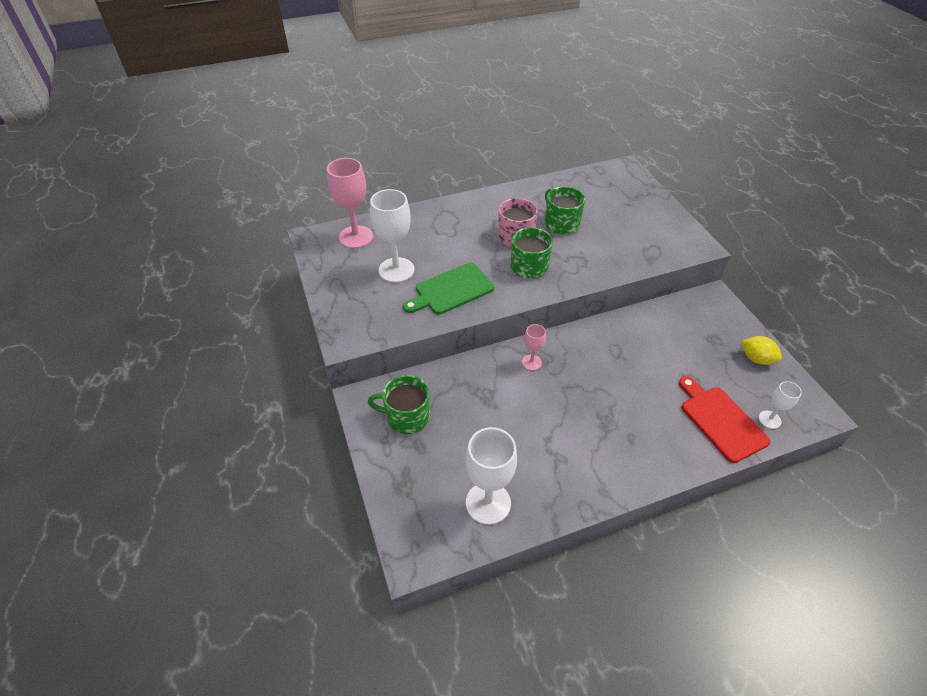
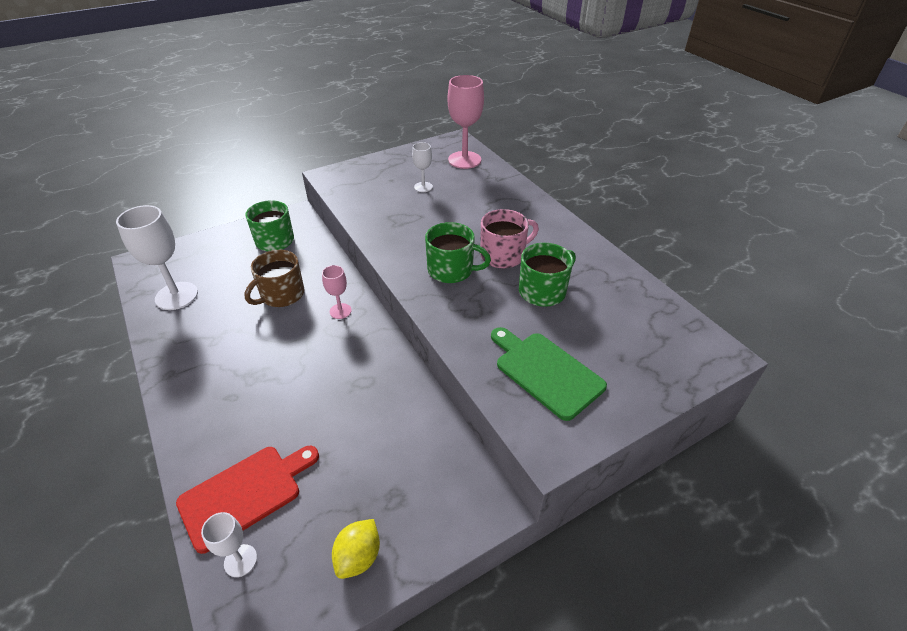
camera: 80 degrees right, 5 degrees down
(396, 270) = (423, 187): white goblet -> white goblet, size x0.53
(451, 290) = (400, 221): green cutting board -> green cutting board (545, 372)
(502, 407) = (281, 295): none -> brown mug

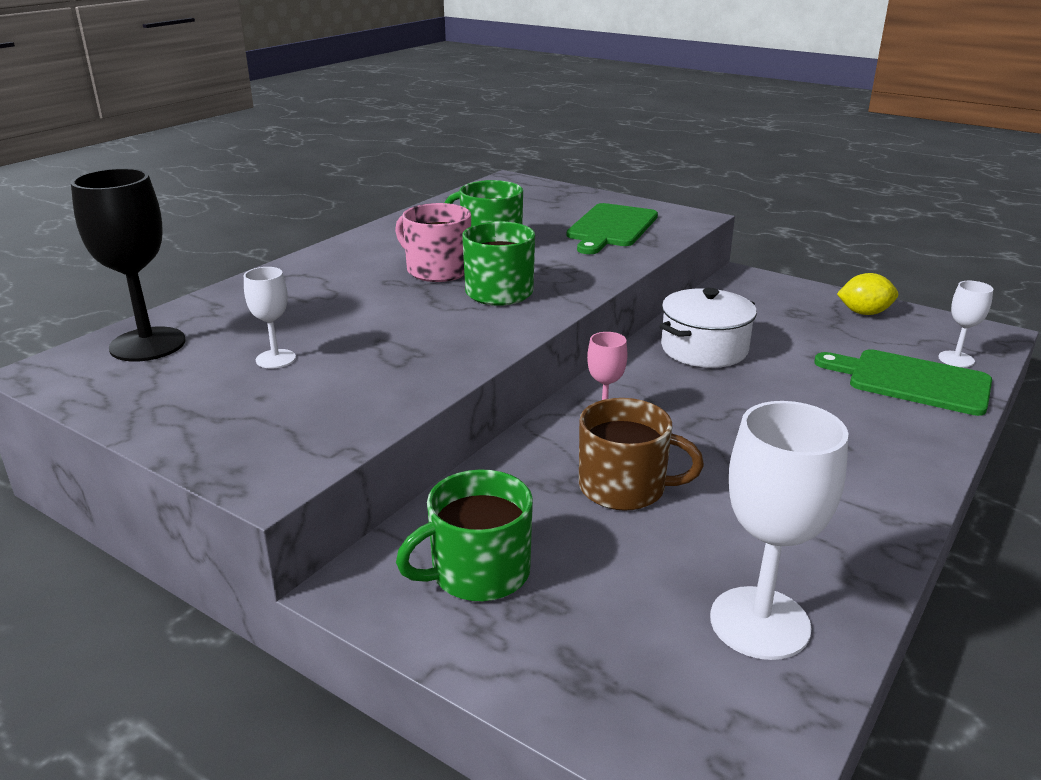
camera: 115 degrees left, 15 degrees down
(245, 493) = (912, 381): red cutting board -> green cutting board
(379, 395) = (704, 349): none -> white pot
(464, 160) = (147, 344): pink goblet -> black goblet

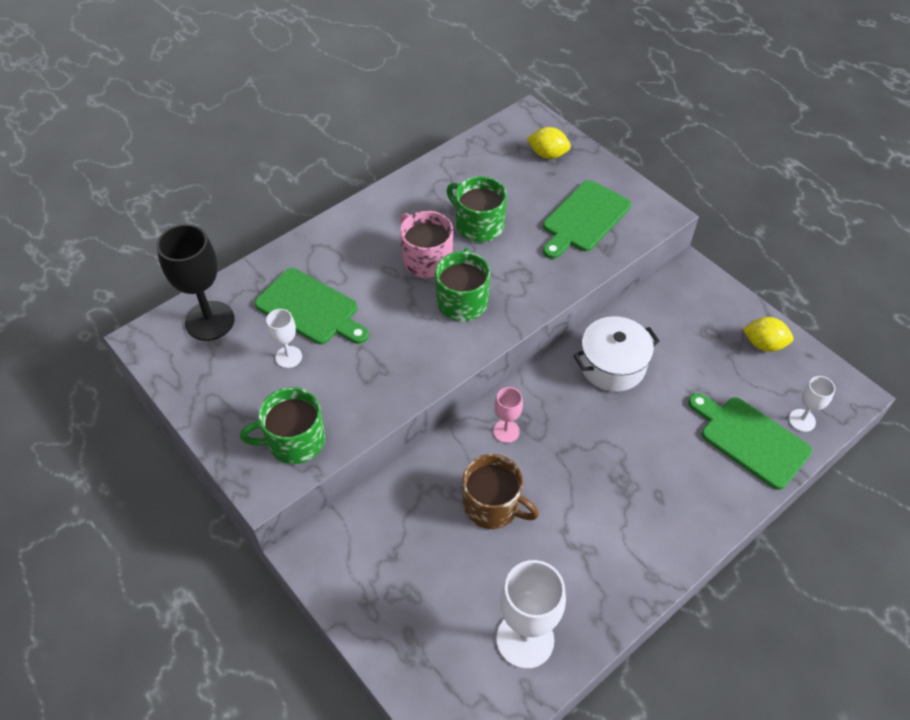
camera: 15 degrees right, 25 degrees up
(295, 319) = (310, 308): none -> green cutting board
(478, 572) = (378, 558): green mug -> green mug (294, 441)
(544, 197) = (547, 154): none -> yellow lemon

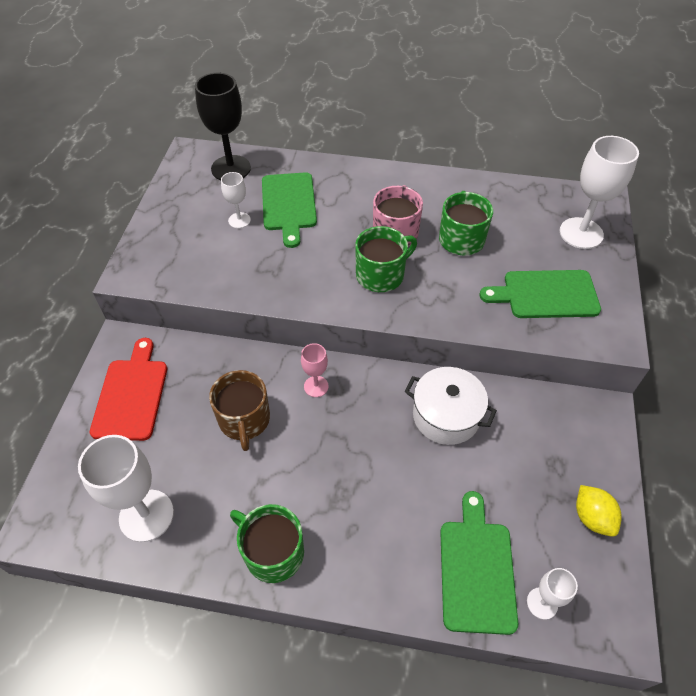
camera: 50 degrees right, 0 degrees up
(294, 441) = (176, 266): green mug -> green mug (272, 552)
(382, 580) = (131, 395): none -> red cutting board
(547, 154) = (581, 233): yellow lemon -> white goblet

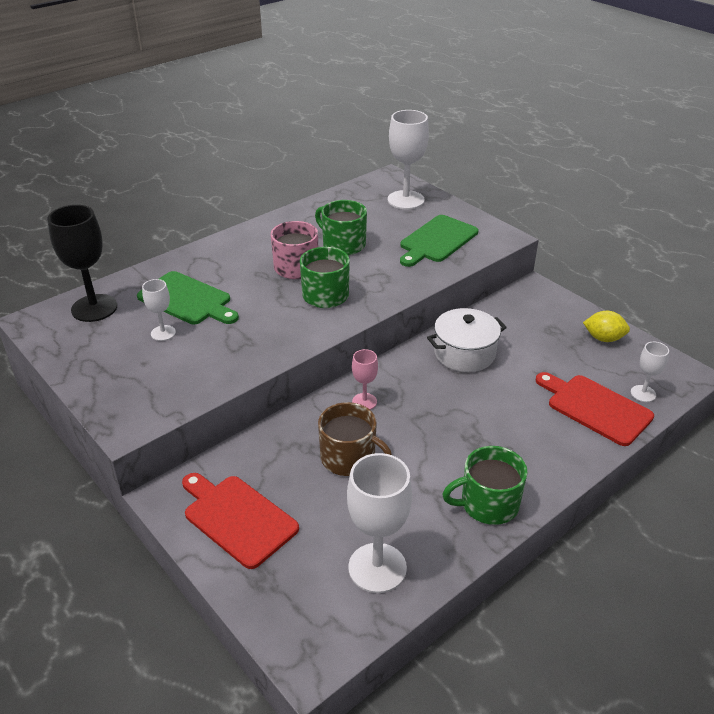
camera: 50 degrees left, 15 degrees down
(476, 569) = (595, 408): green cutting board -> red cutting board

